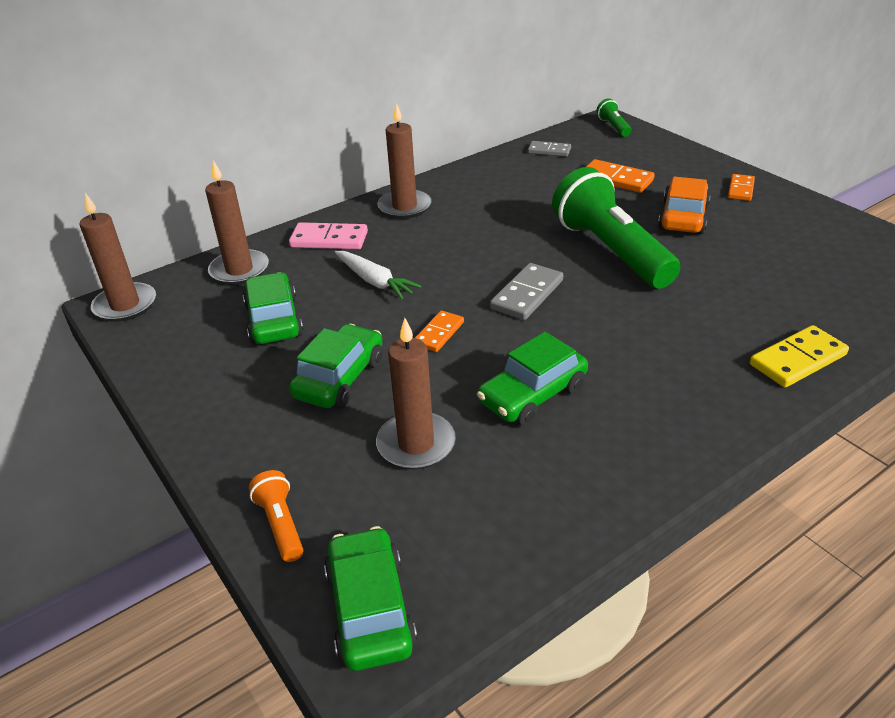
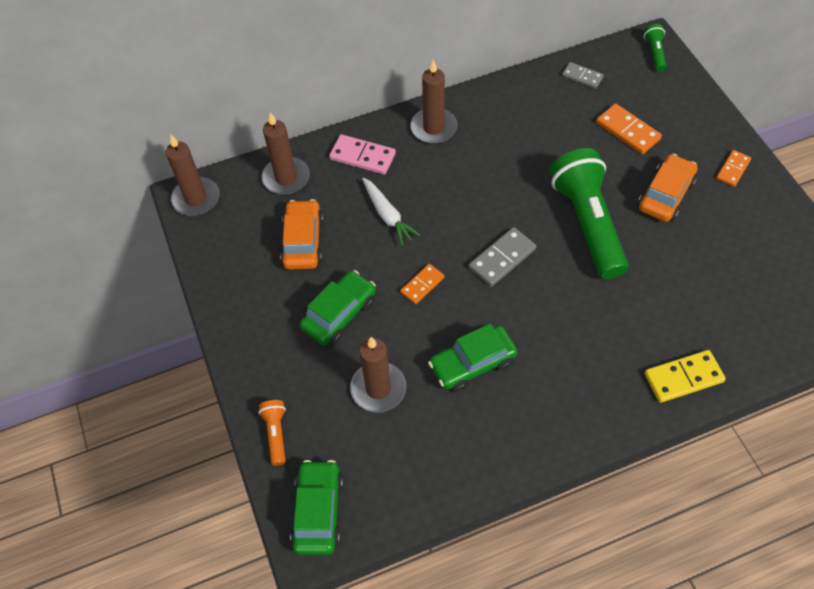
camera: 15 degrees right, 20 degrees up
(274, 320) = (303, 241): green car -> orange car

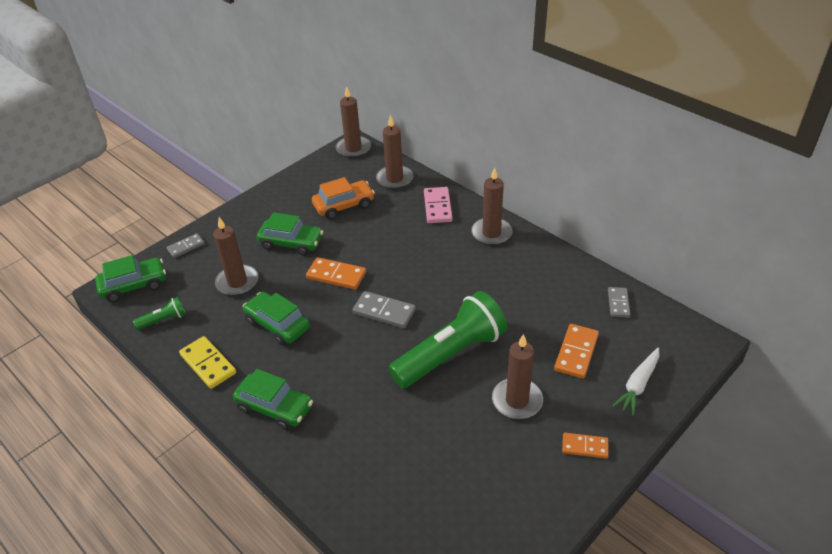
camera: 65 degrees right, 15 degrees down
(276, 434) = (186, 247): orange flashlight -> grey domino
(387, 215) = (390, 237): white carrot -> white carrot (638, 385)
(422, 285) = (336, 275): orange domino -> orange domino, size x1.53
(594, 397) = (275, 407): none -> green car
(654, 53) = (692, 346): green flashlight -> green flashlight (164, 320)
(665, 195) = (517, 400): orange car -> brown candle
(683, 377) = (317, 466): yellow domino -> yellow domino (208, 364)

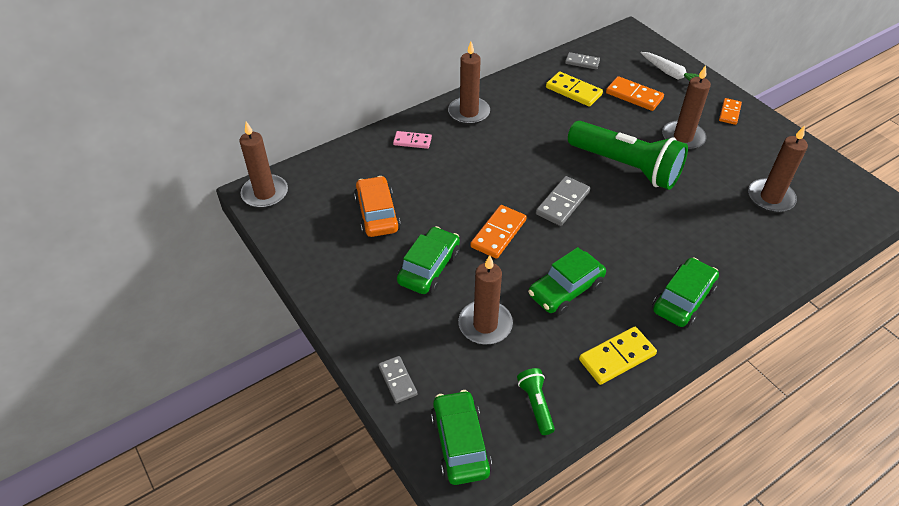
camera: 80 degrees left, 5 degrees up
(394, 179) = (346, 166): brown candle -> brown candle (770, 198)
(438, 207) = (412, 141): pink domino -> pink domino, size x0.65
(450, 354) = (626, 166): green flashlight -> green flashlight turned 150 degrees clockwise
(560, 302) = (573, 91): none -> yellow domino

